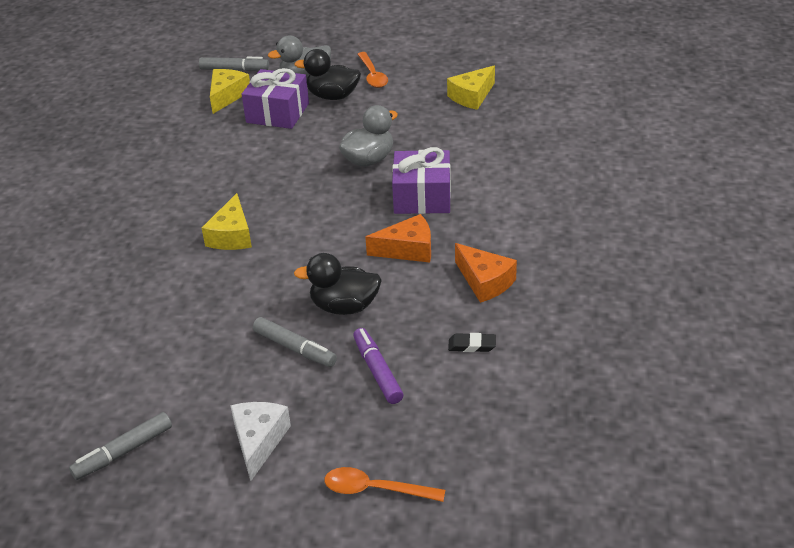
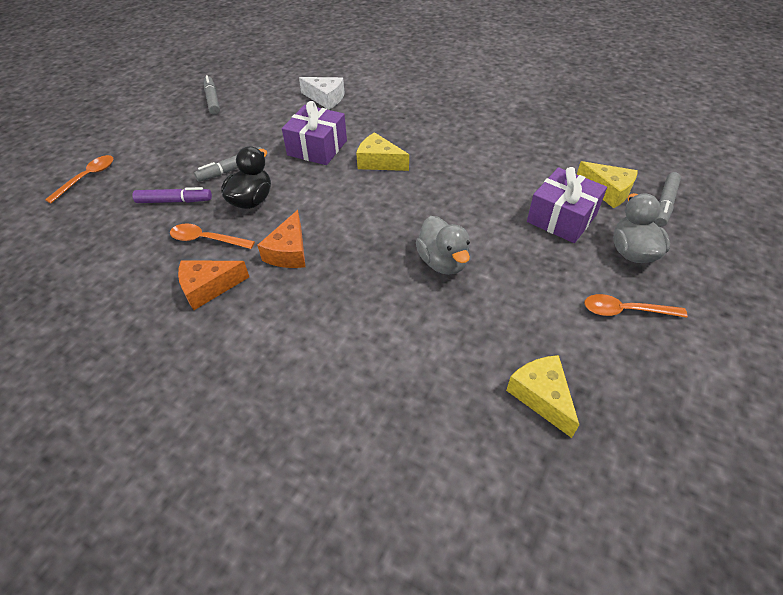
camera: 110 degrees right, 10 degrees up
(258, 441) = (170, 143): white cheese -> white cheese (325, 98)
(333, 96) = (584, 265): black duck -> none
(422, 197) = (357, 283): purple gift -> purple gift (317, 148)
(424, 314) = (206, 239): none -> orange spoon
(472, 345) = (149, 255): black eraser -> none

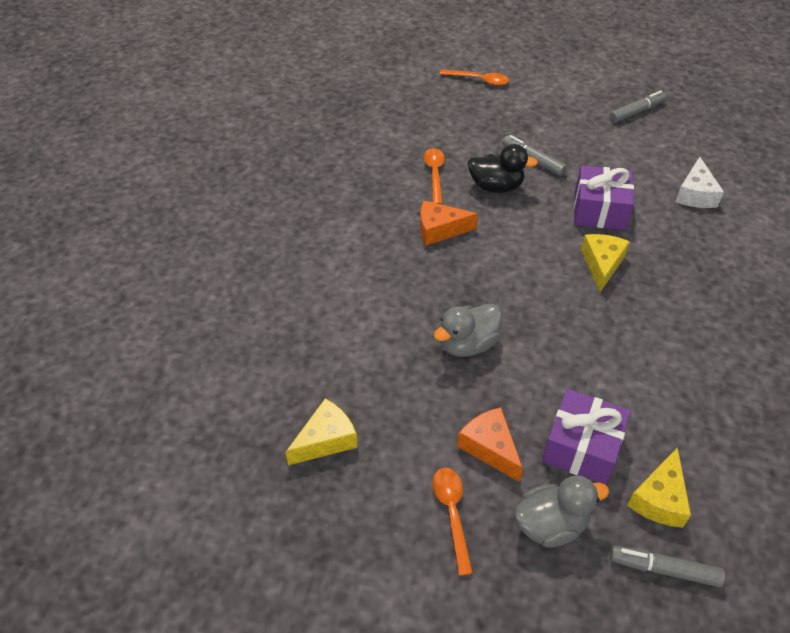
camera: 75 degrees right, 0 degrees up
(174, 201) = (473, 139): purple marker -> none
(208, 288) = (381, 193): orange cheese -> orange cheese (490, 448)

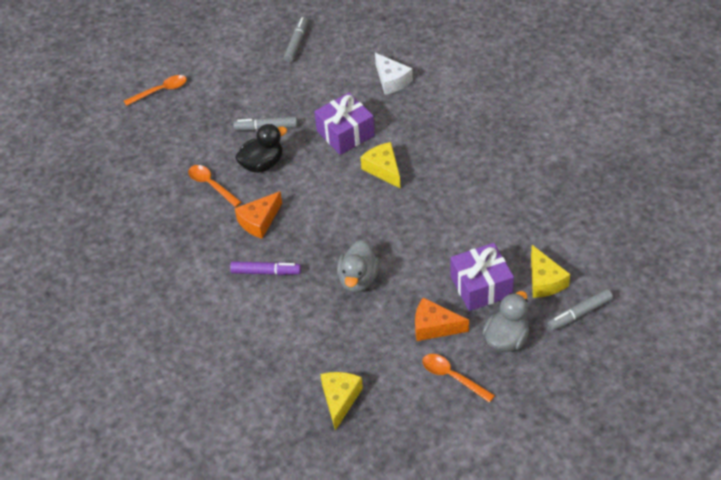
camera: 40 degrees left, 0 degrees up
(396, 275) = (266, 272): none -> purple marker

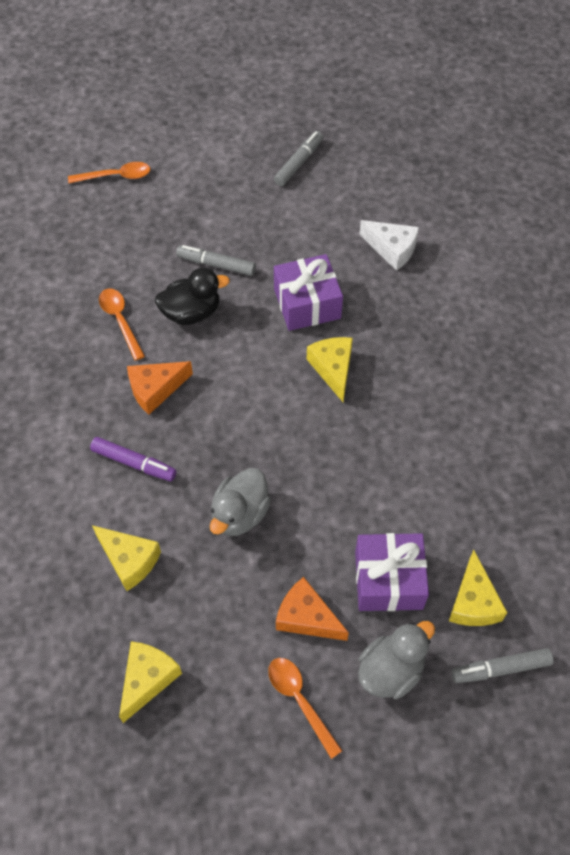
camera: 15 degrees right, 10 degrees up
(292, 333) = (129, 560): none -> yellow cheese
(391, 80) = (392, 249): white cheese -> white cheese turned 45 degrees counterclockwise

